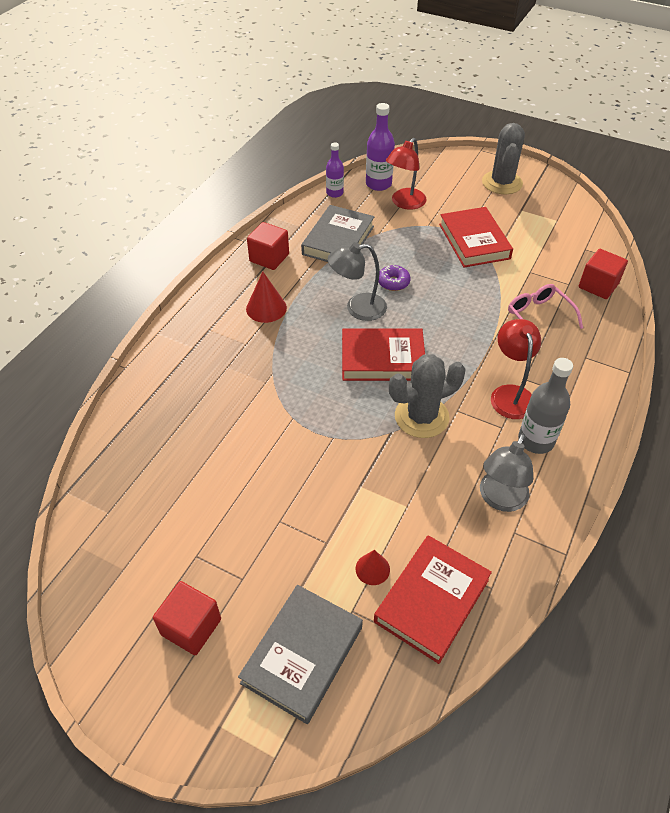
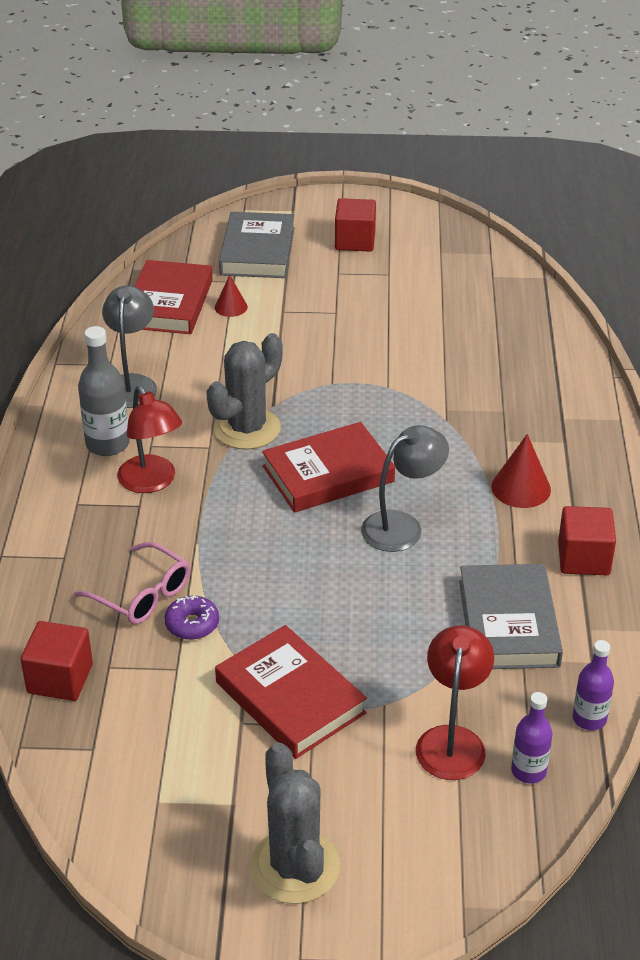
camera: 155 degrees right, 10 degrees down
(378, 184) = (528, 771): purple bottle -> purple bottle, size x0.64
(393, 282) = (377, 580): purple donut -> purple donut (192, 624)

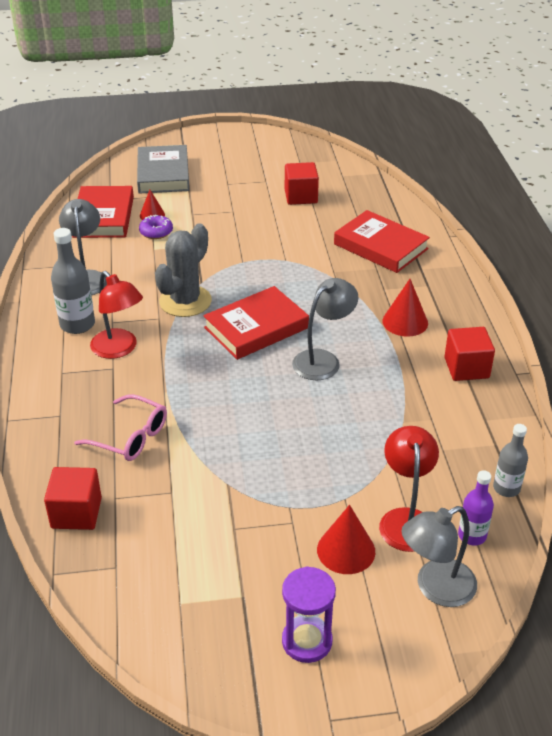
camera: 10 degrees left, 0 degrees up
(192, 624) = (176, 455): purple donut -> purple donut (156, 232)
(290, 697) = (269, 503): red book -> red book (380, 246)
(295, 866) = (307, 641): grey cactus -> purple hourglass
(355, 241) = (234, 160): red cube -> red cube (301, 196)
(368, 767) = (346, 550): none -> red cone
(465, 827) = (435, 588): none -> grey lamp
(508, 623) = (424, 423): grey book -> none
(589, 719) = (506, 488): purple bottle -> grey bottle

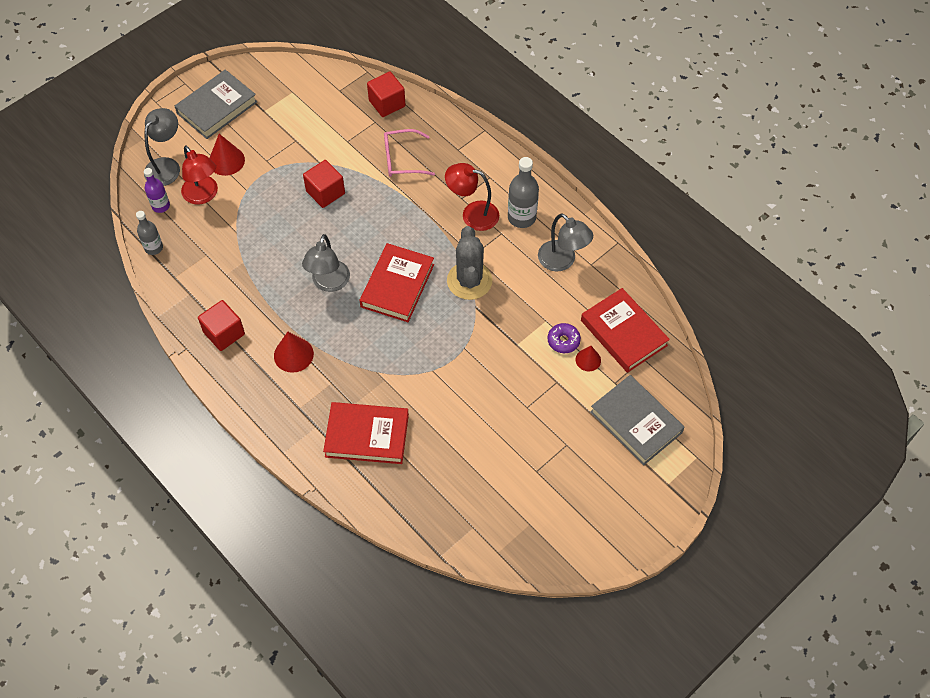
camera: 145 degrees right, 20 degrees up
(301, 196) = (485, 466): red cube -> red cube (325, 192)
(307, 641) = (217, 108): purple hourglass -> grey book

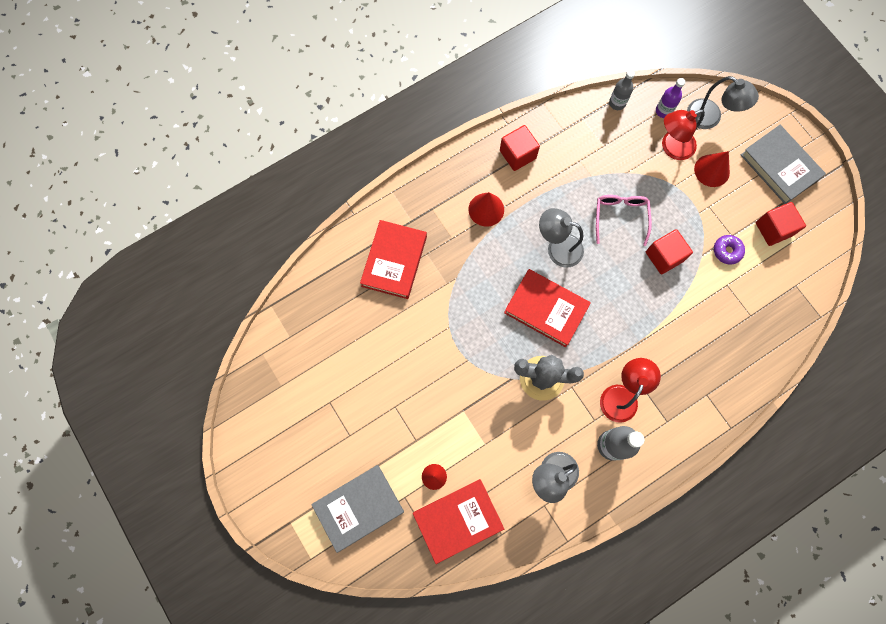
camera: 100 degrees right, 15 degrees up
(387, 103) = (775, 331): red cube -> red cube (773, 229)
(402, 159) = (699, 336): pink glasses -> pink glasses (620, 217)
(563, 341) = (459, 457): purple donut -> purple donut (727, 251)

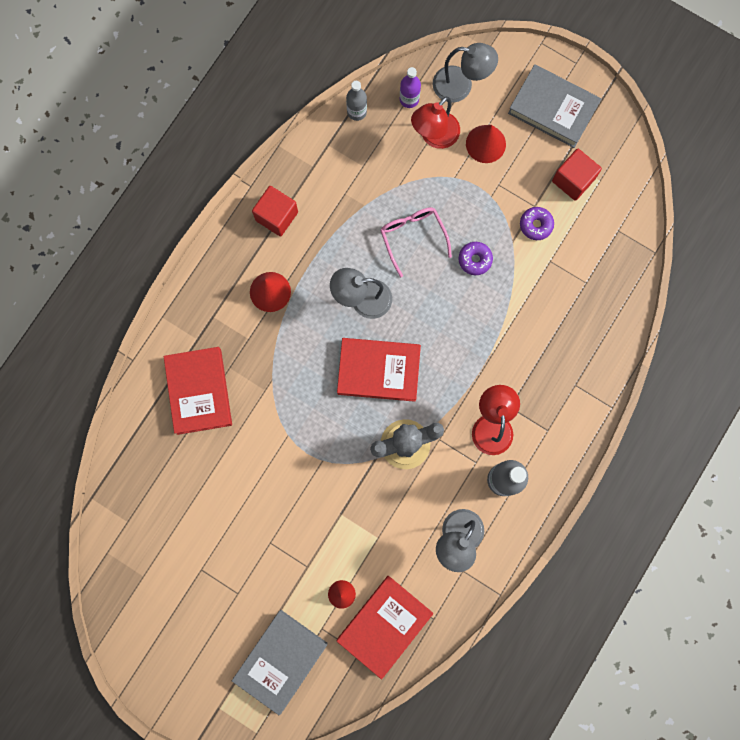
camera: 25 degrees left, 5 degrees up
(664, 256) = (475, 260): red cube -> purple donut

